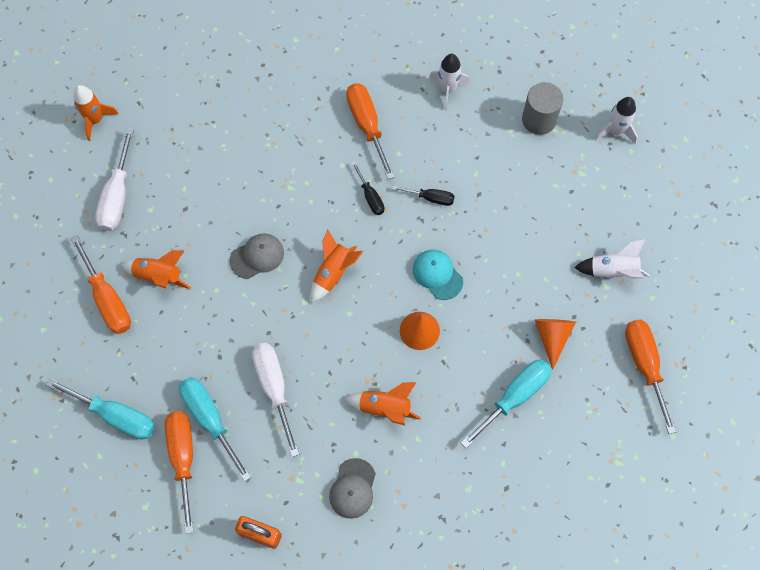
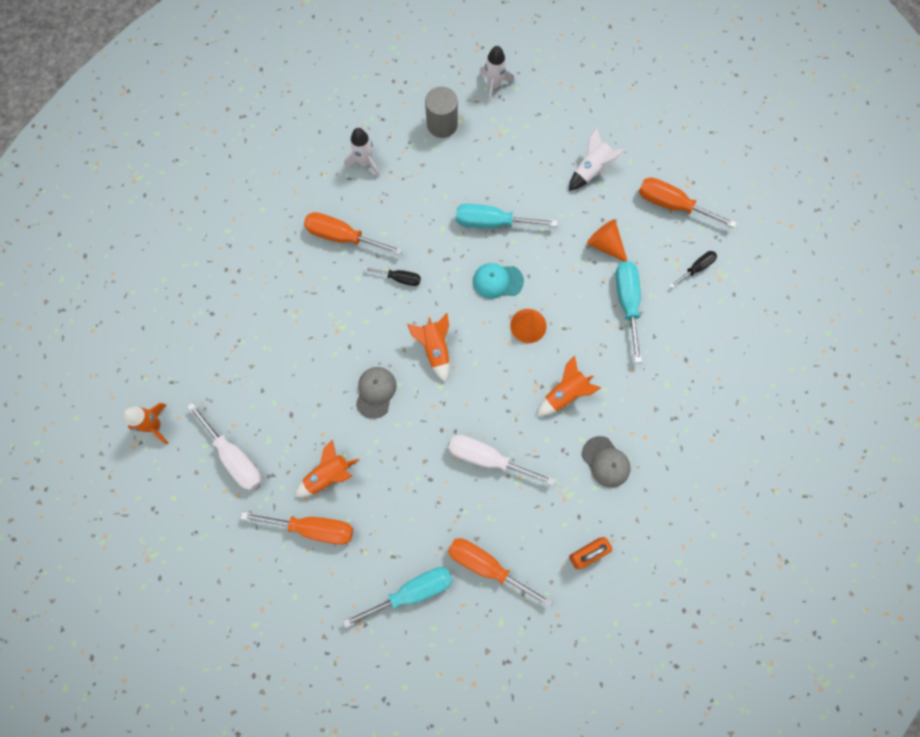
camera: 50 degrees left, 5 degrees up
(210, 419) = (472, 523): turquoise screwdriver -> turquoise screwdriver (492, 222)
(431, 198) = (437, 239): black screwdriver -> black screwdriver (696, 268)

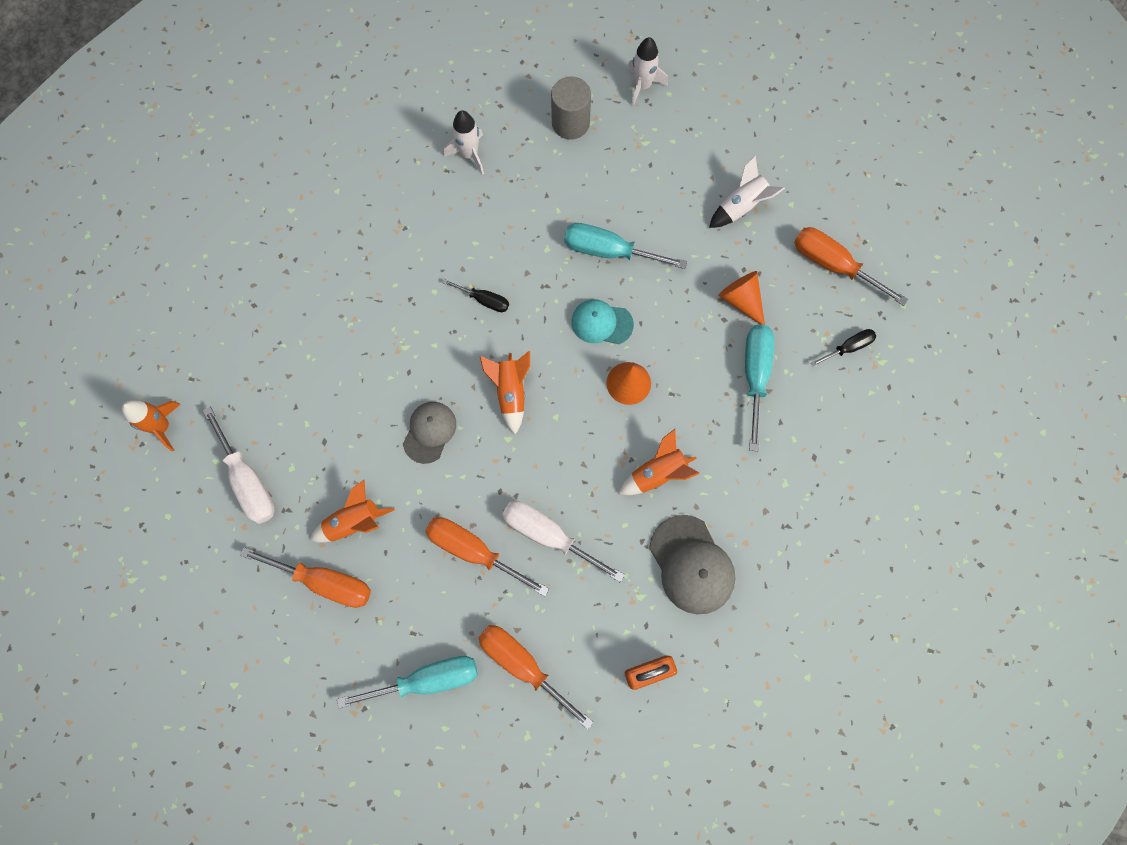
camera: 10 degrees right, 0 degrees up
(342, 236) = (425, 239): orange screwdriver -> orange screwdriver (473, 551)
(606, 462) = (692, 565): grey cap -> grey cap, size x1.51

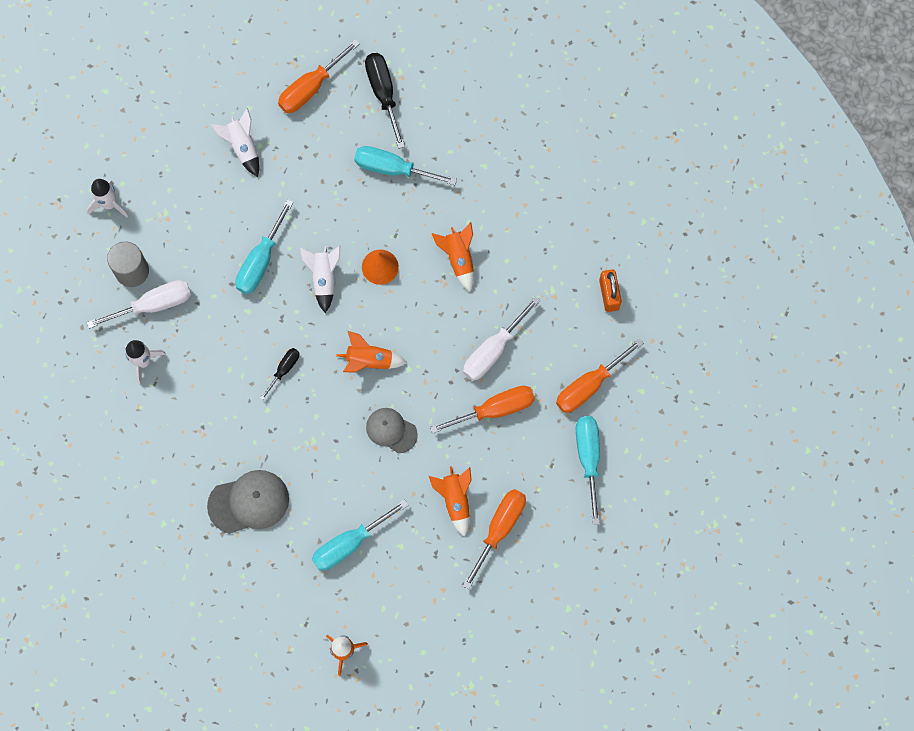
camera: 80 degrees left, 0 degrees up
(248, 481) = (405, 583): white screwdriver -> white screwdriver (154, 305)
(288, 409) = (349, 543): none -> turquoise screwdriver
(473, 551) = (495, 409): orange screwdriver -> orange screwdriver turned 150 degrees counterclockwise
(601, 323) = (324, 278): turquoise cap -> white rocket
(692, 565) = (534, 247): grey cap -> grey cap (249, 502)
(741, 300) = (327, 165): orange cone -> none
(848, 348) = (383, 93): black screwdriver -> black screwdriver, size x1.77

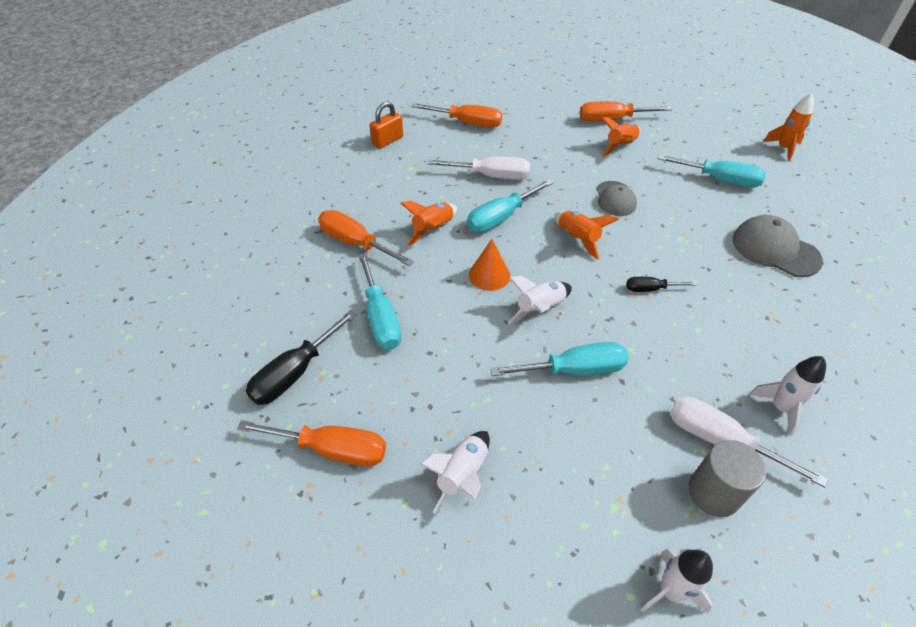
camera: 125 degrees left, 25 degrees down
(495, 409) = (535, 156): orange screwdriver -> orange screwdriver (355, 243)
(588, 458) = (518, 104): turquoise screwdriver -> turquoise screwdriver (500, 218)

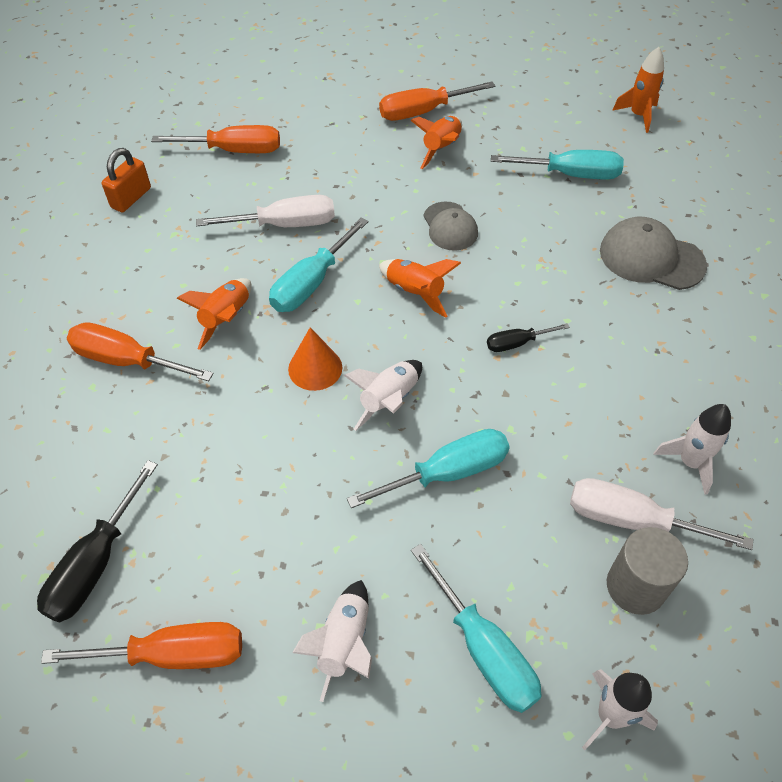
camera: 15 degrees left, 5 degrees up
(380, 318) = (189, 460): turquoise screwdriver -> turquoise screwdriver (484, 650)

